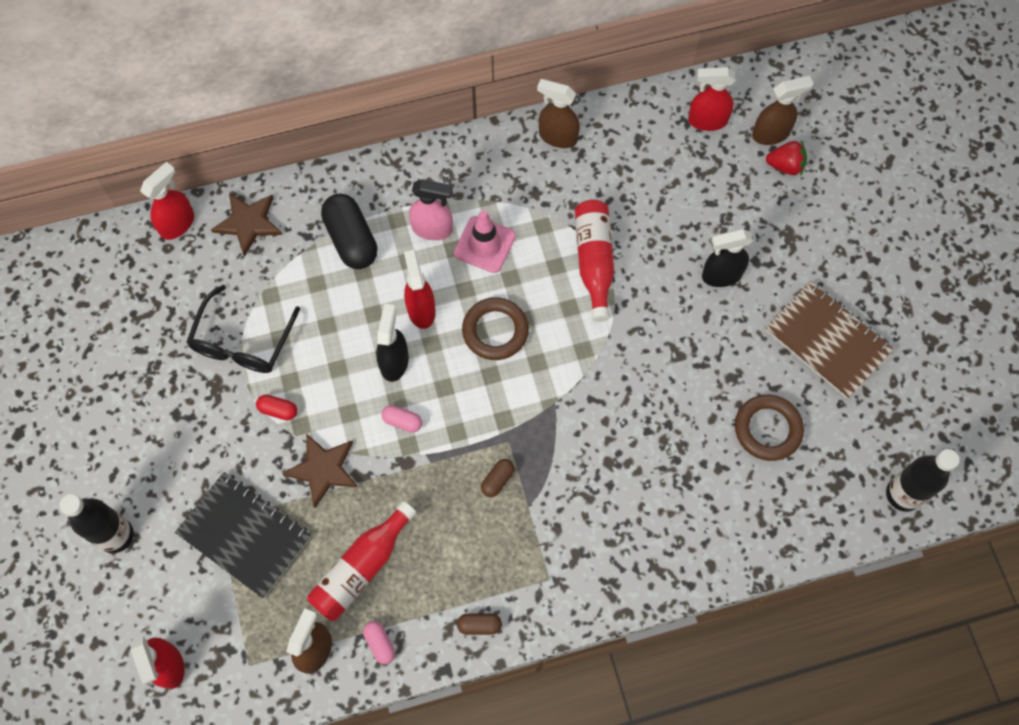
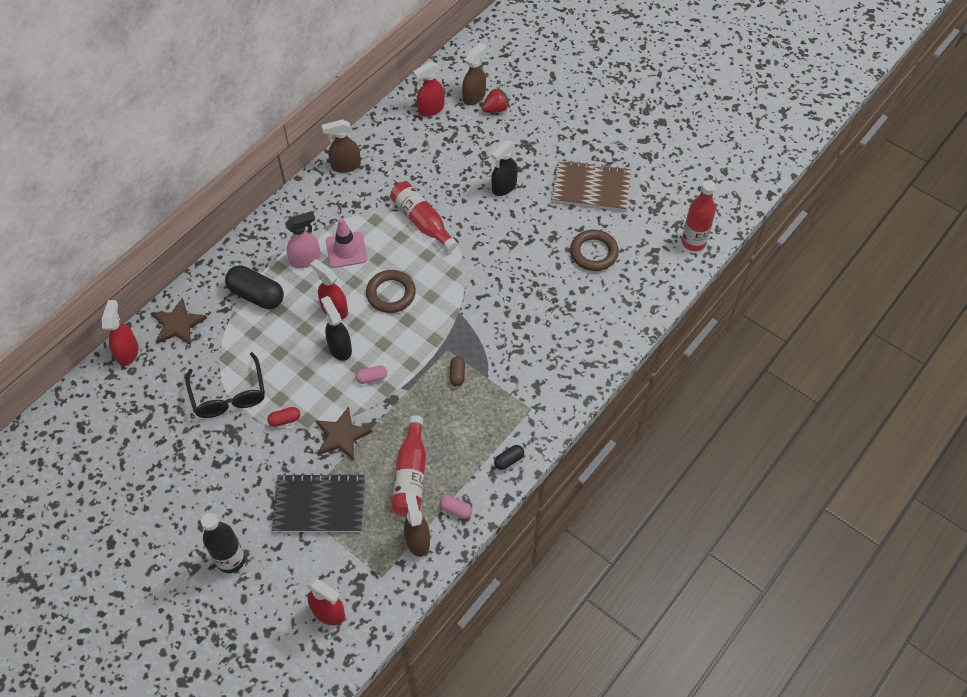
camera: 35 degrees left, 10 degrees down
(479, 625) = (509, 460): brown capsule -> black capsule
(903, 494) = (693, 242): black bottle -> red bottle

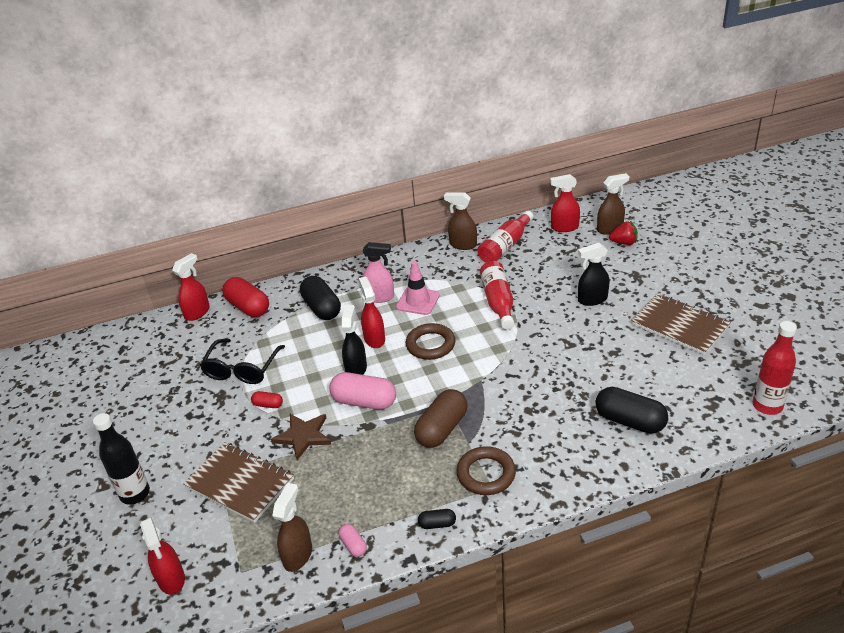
camera: 35 degrees right, 20 degrees down
(178, 324) = (248, 307): brown star -> red capsule
(319, 505) = (240, 483): black notebook -> brown notebook
(372, 378) = (364, 402): pink capsule -> pink capsule, size x2.08
(411, 475) = (336, 495): red bottle -> red bottle (505, 246)
(457, 374) = (442, 429): brown capsule -> brown capsule, size x2.08
(593, 253) = (648, 378): brown ring -> brown ring (486, 474)
(601, 301) = (629, 421): none -> black capsule

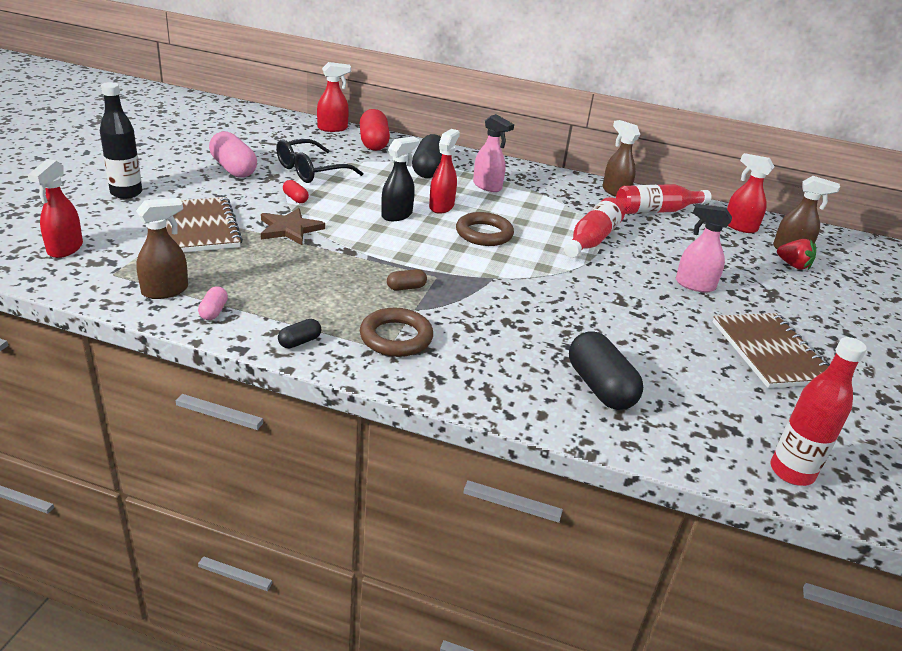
camera: 30 degrees right, 5 degrees down
(364, 402) = (370, 236): pink capsule -> pink capsule (233, 169)
(418, 301) = (517, 204): pink traffic cone -> none
(437, 524) = (300, 342): black capsule -> black capsule turned 75 degrees counterclockwise
(442, 429) = (406, 287): brown capsule -> brown capsule, size x0.48
(592, 299) = (694, 285): black spray bottle -> pink spray bottle

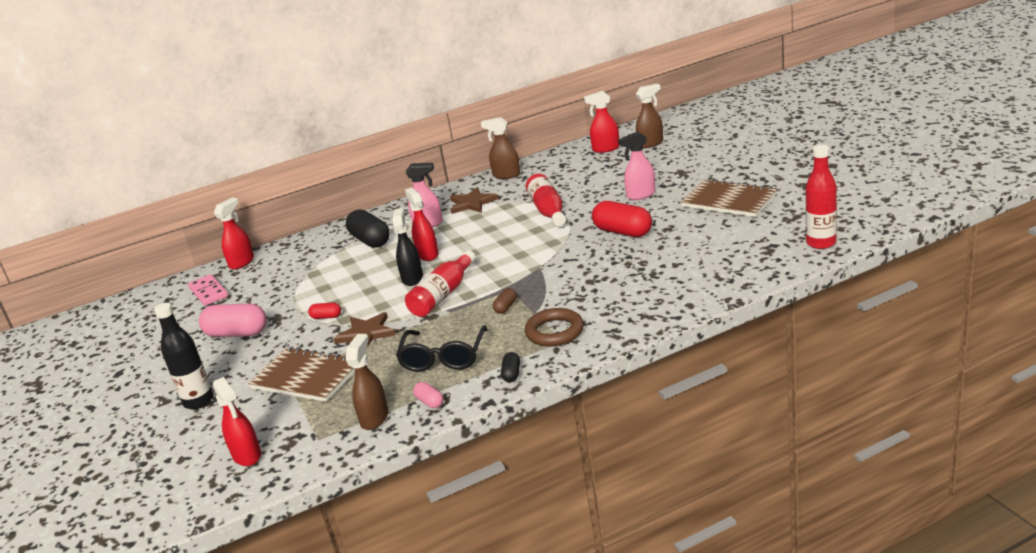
camera: 35 degrees left, 5 degrees down
(278, 133) = (208, 292): none -> pink domino
(311, 171) = (295, 296): black glasses -> black glasses (443, 357)
(373, 143) = (294, 251): red capsule -> red capsule (623, 232)
(484, 234) = (485, 250): brown ring -> none
(547, 194) = (472, 203): none -> brown star
(600, 387) = (690, 273): black capsule -> none
(656, 211) = (549, 170): red bottle -> red bottle (443, 295)
(793, 265) = (666, 151): red strawberry -> none

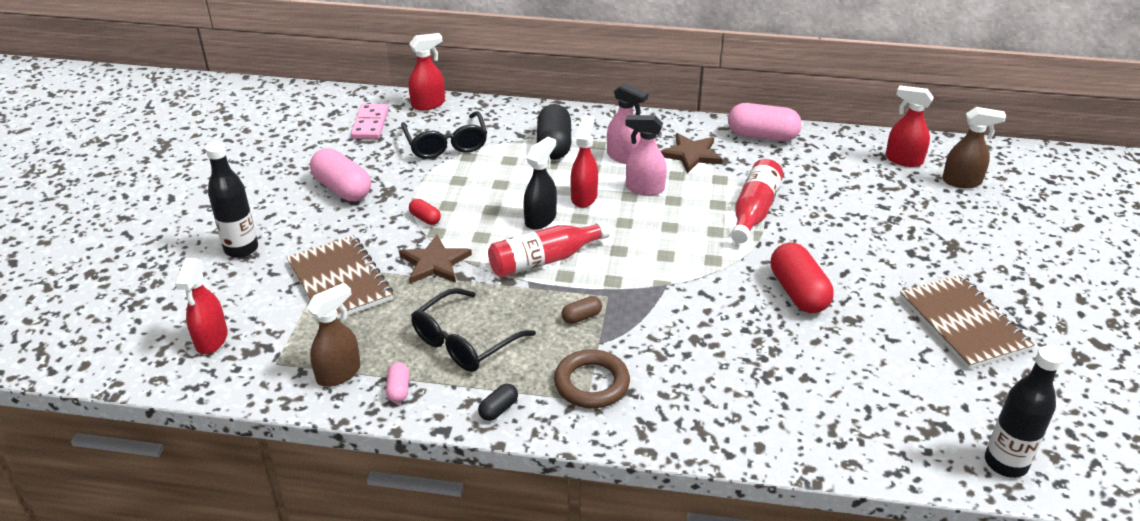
camera: 30 degrees right, 10 degrees up
(287, 275) = (446, 144): none -> black glasses
(506, 175) = (762, 136): brown spray bottle -> pink capsule
(640, 195) = (872, 251): pink spray bottle -> pink spray bottle (644, 189)
(821, 243) = (1005, 463): red bottle -> black bottle

